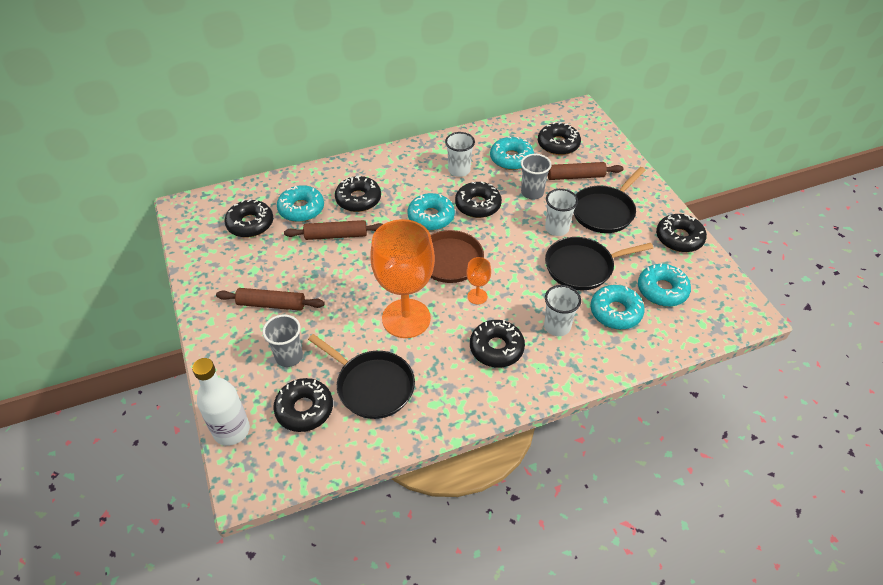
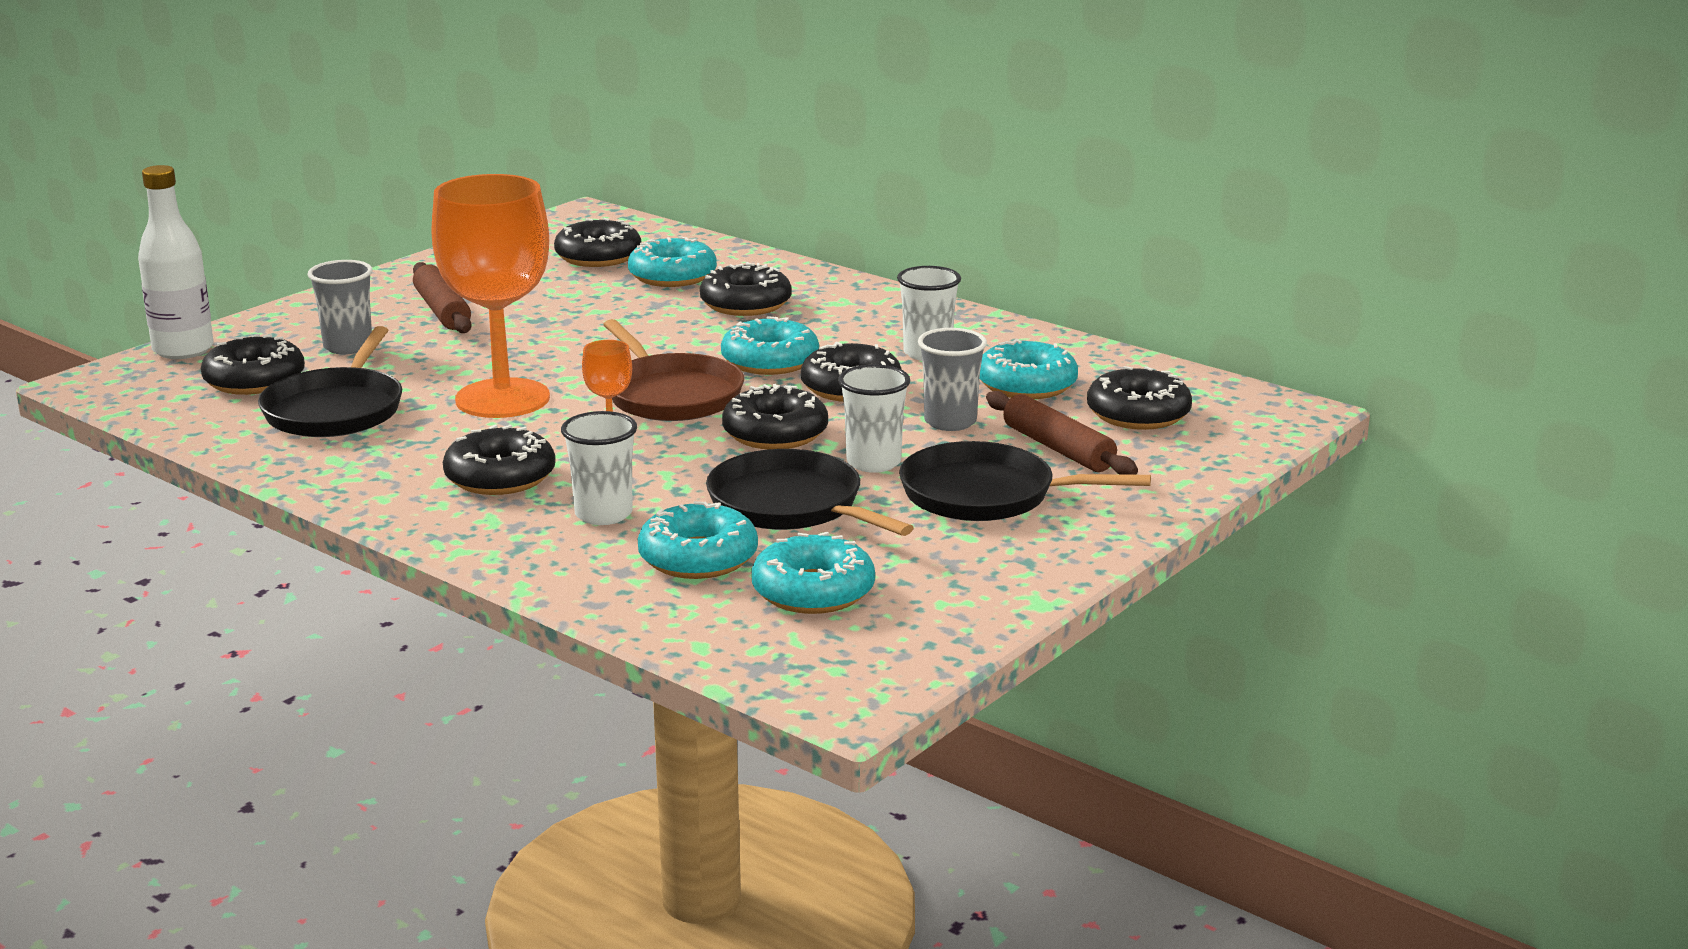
camera: 60 degrees right, 25 degrees down
(336, 235) = (639, 311): brown rolling pin -> none
(679, 238) = (1001, 582): black donut -> black donut (775, 433)

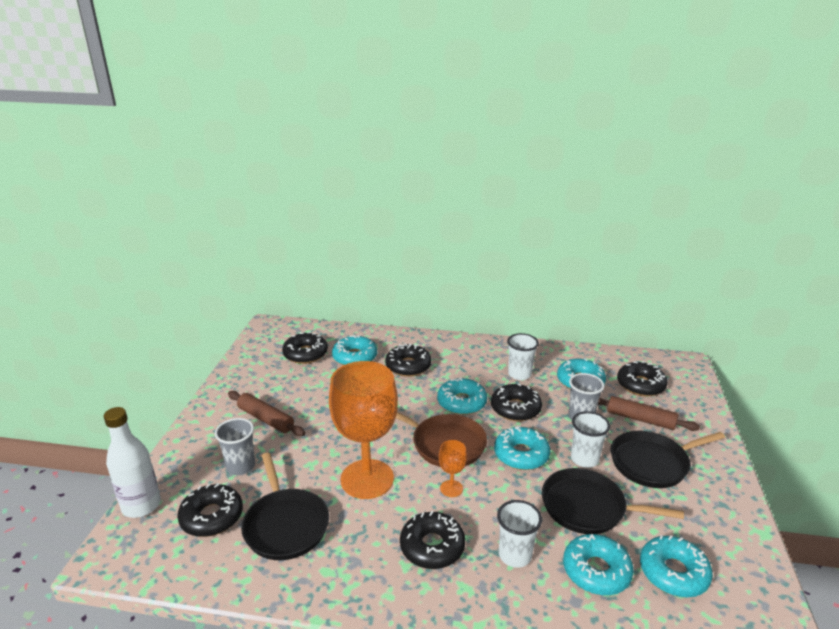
camera: 30 degrees left, 5 degrees up
(775, 433) = (521, 455): black donut -> turquoise donut

